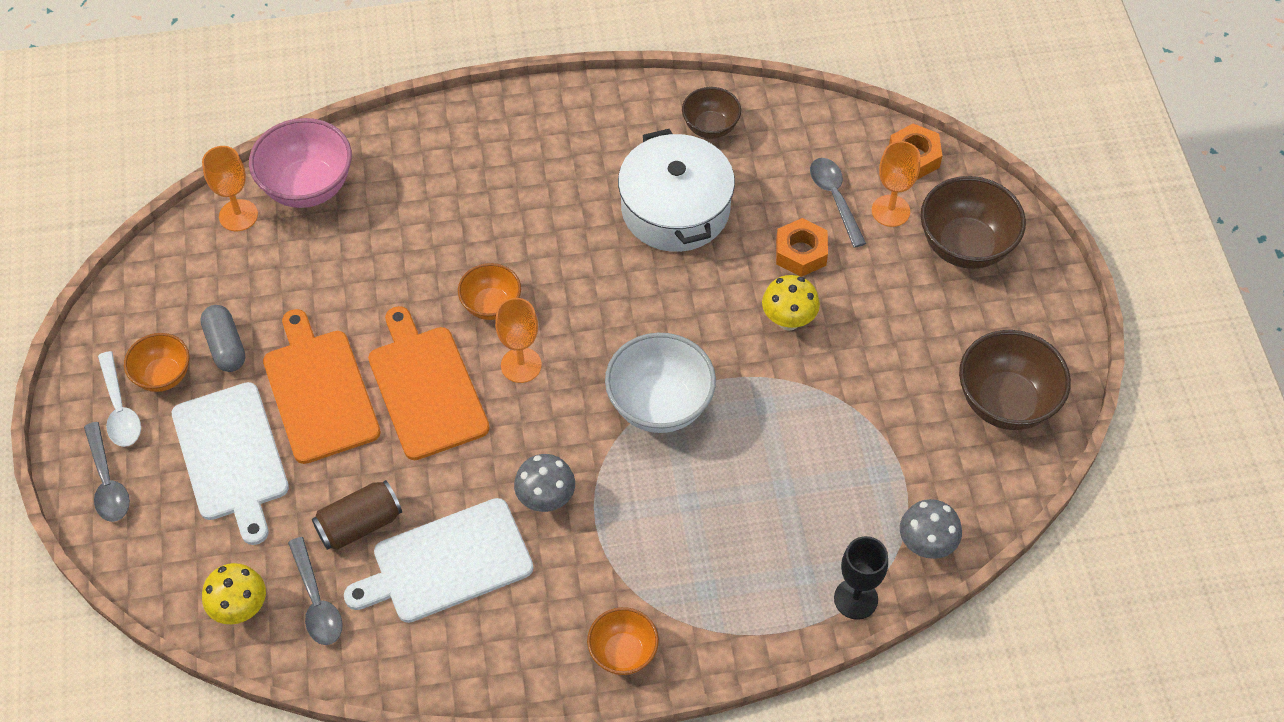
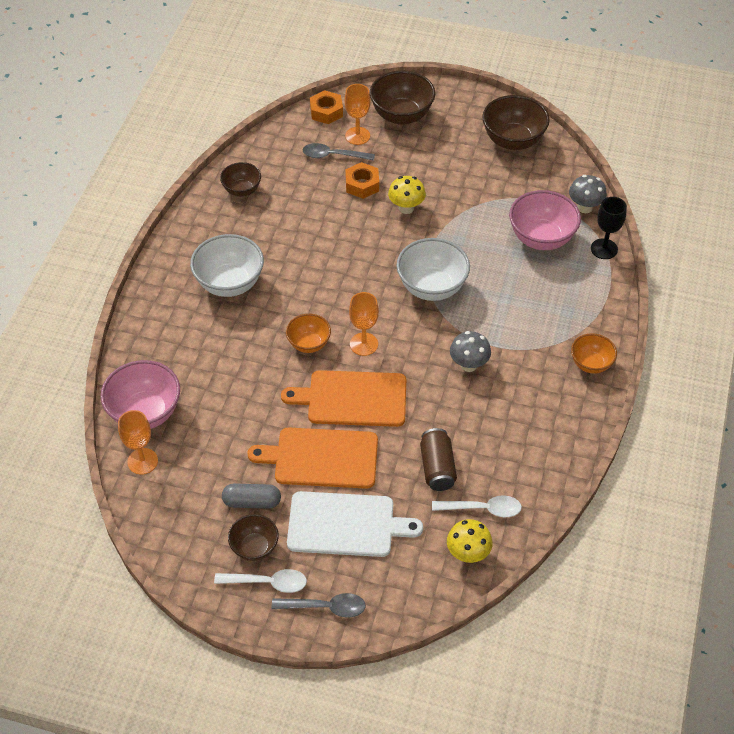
camera: 65 degrees left, 5 degrees down
(163, 376) = (254, 547): orange bowl -> brown bowl
(316, 601) = (482, 509): grey spoon -> white spoon
(446, 562) = (488, 430): white cutting board -> none
(546, 182) = (230, 283): none -> white bowl
(675, 209) = (293, 229): white pot -> none
(828, 508) = (541, 238): none -> pink bowl

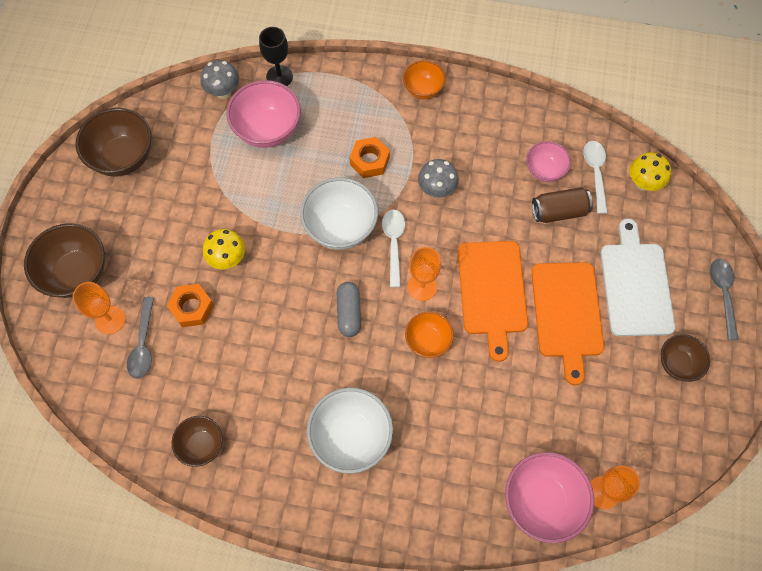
camera: 95 degrees left, 15 degrees up
(252, 502) = (629, 373): grey capsule -> grey capsule (349, 313)
(267, 582) = (711, 347): white spoon -> white spoon (394, 244)
(326, 112) = (65, 360): orange nut -> orange nut (369, 161)
(487, 461) = (544, 170): none -> pink bowl

